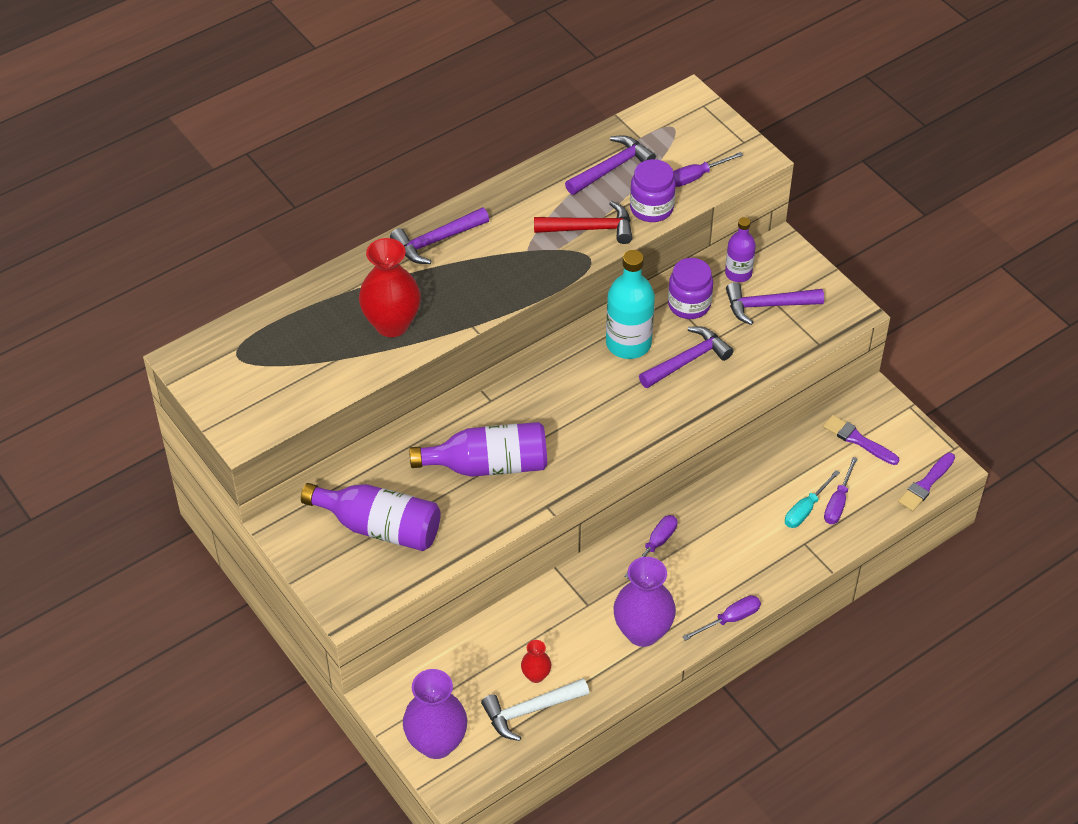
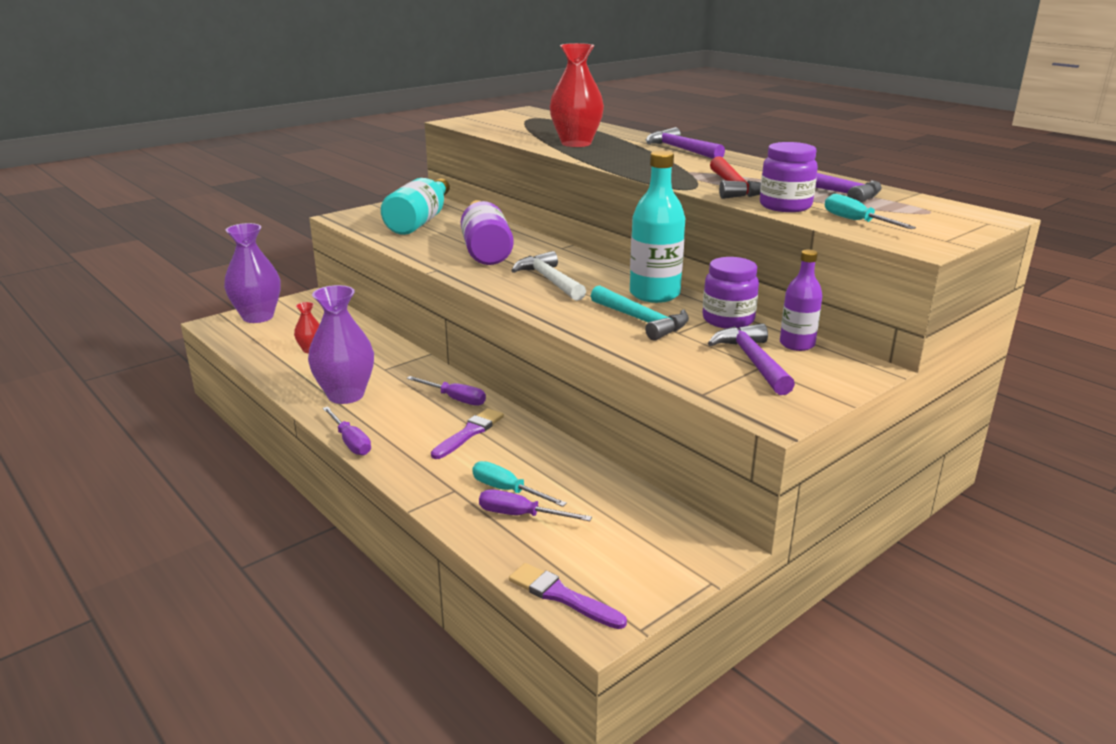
camera: 85 degrees right, 25 degrees down
(379, 527) = (420, 222): purple bottle -> turquoise bottle
(530, 710) = (274, 349): white hammer -> white hammer (550, 280)
(687, 360) = (641, 321): purple hammer -> turquoise hammer
(696, 177) = (856, 221): purple screwdriver -> turquoise screwdriver
(858, 440) = (632, 532): purple brush -> purple brush (469, 433)

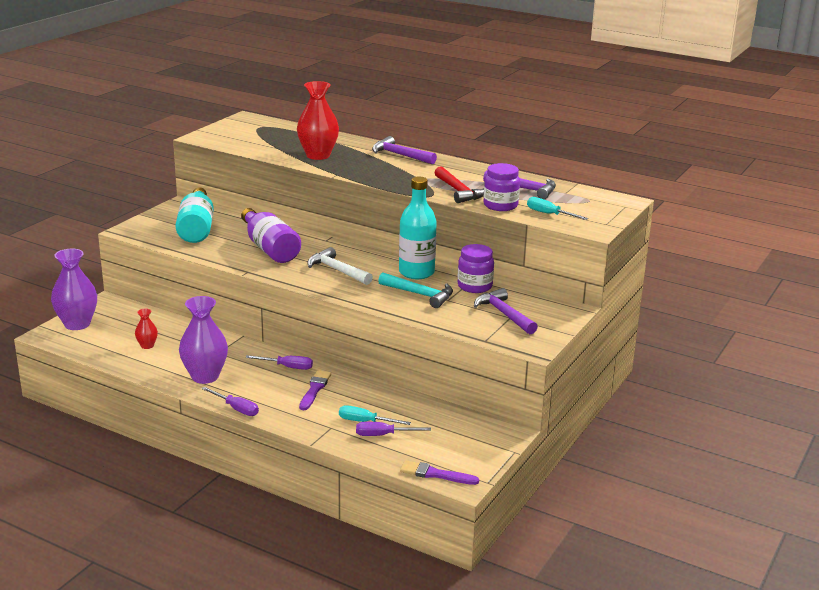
camera: 20 degrees left, 0 degrees up
(797, 344) = (525, 298): purple bottle -> none

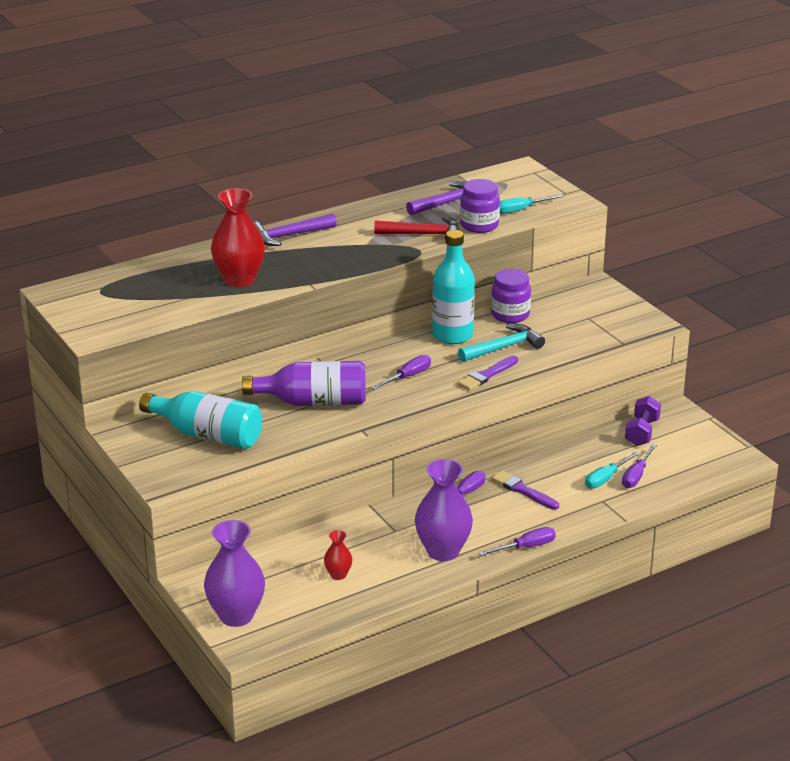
camera: 60 degrees left, 5 degrees up
(337, 270) = (408, 376): white hammer -> purple screwdriver
(435, 474) = (719, 468): purple brush -> purple brush (487, 375)
(454, 423) = (641, 432): none -> purple dumbbell
(504, 314) = (580, 318): purple hammer -> none

